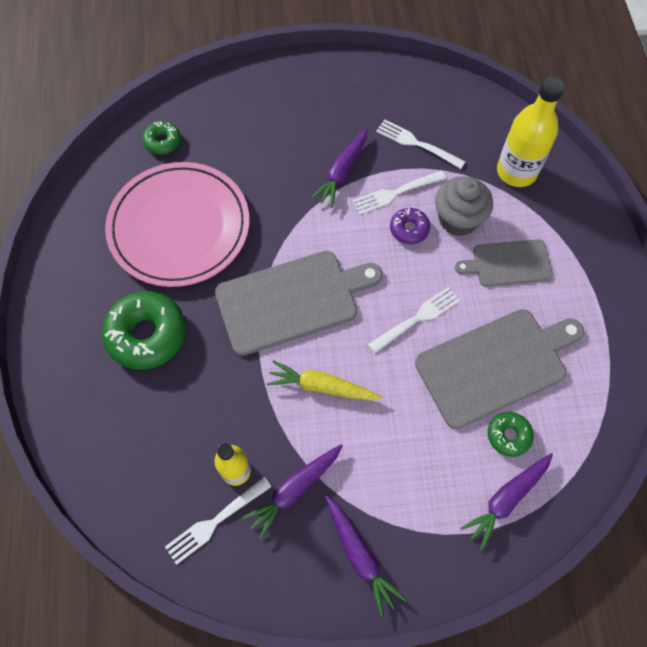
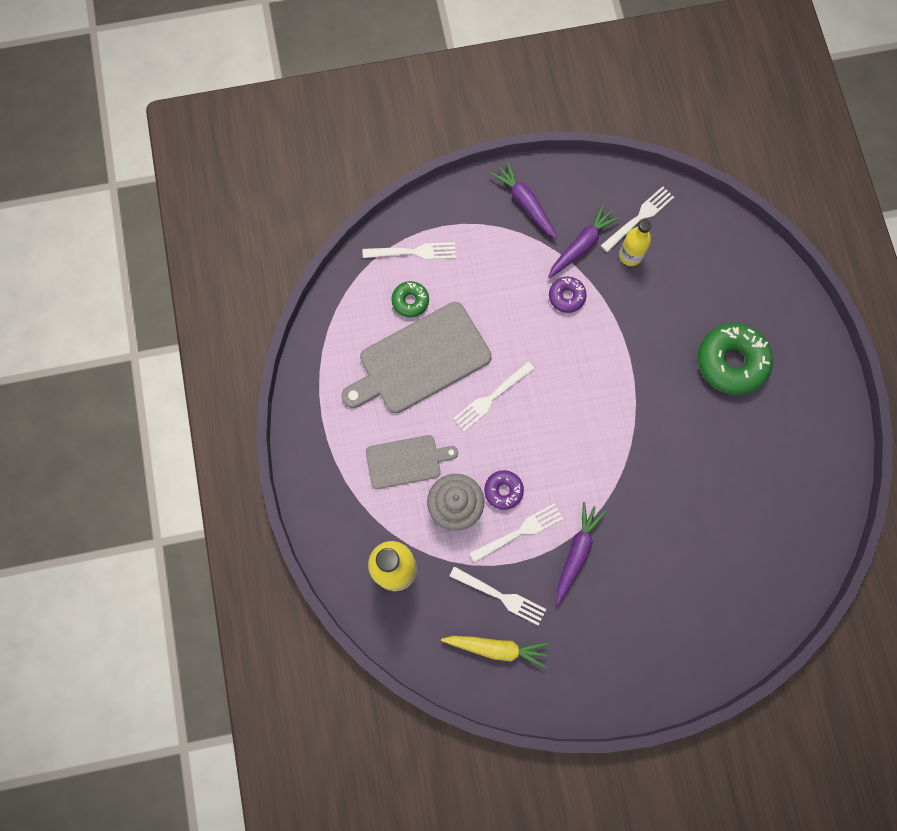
camera: 175 degrees right, 10 degrees up
(162, 142) = (771, 575): green donut -> none
(179, 227) = (728, 473): pink plate -> none
(292, 300) = (607, 406): grey cutting board -> none
(321, 425) = (566, 296): none -> purple donut
(322, 386) = (569, 329): yellow carrot -> yellow carrot (497, 648)
(506, 499) = (413, 252): purple carrot -> white fork

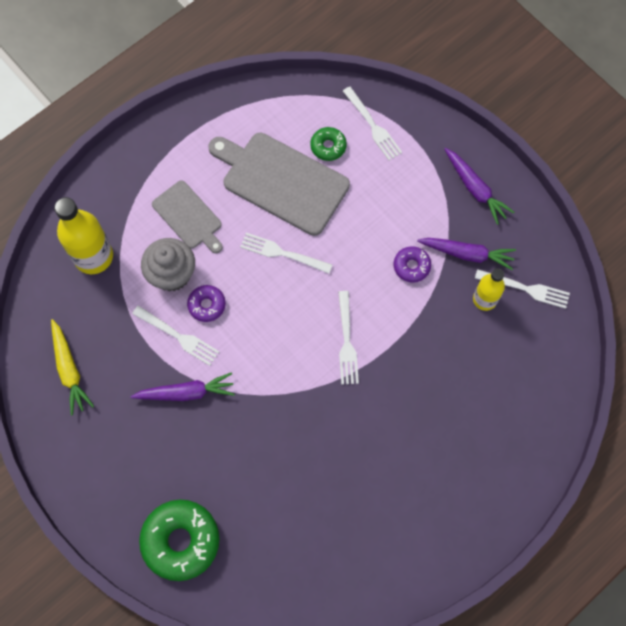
camera: 60 degrees right, 5 degrees down
(500, 596) = (115, 350): white fork -> white fork (346, 341)
(525, 203) = (475, 189): purple carrot -> purple carrot turned 120 degrees clockwise
(731, 362) = (439, 438): green donut -> green donut (181, 541)

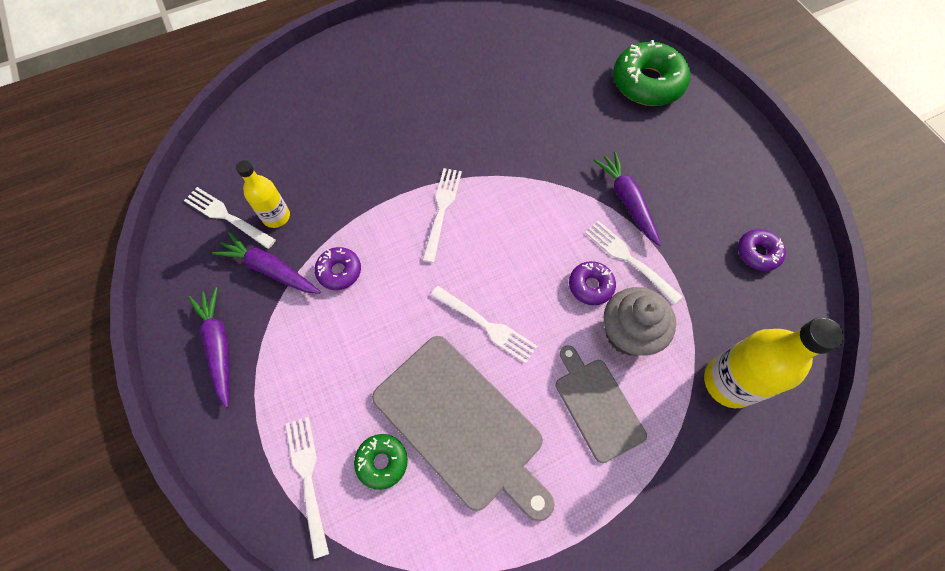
camera: 165 degrees left, 5 degrees down
(69, 370) = (757, 253): yellow carrot -> purple donut
(186, 392) = (627, 201): purple carrot -> purple carrot turned 60 degrees clockwise

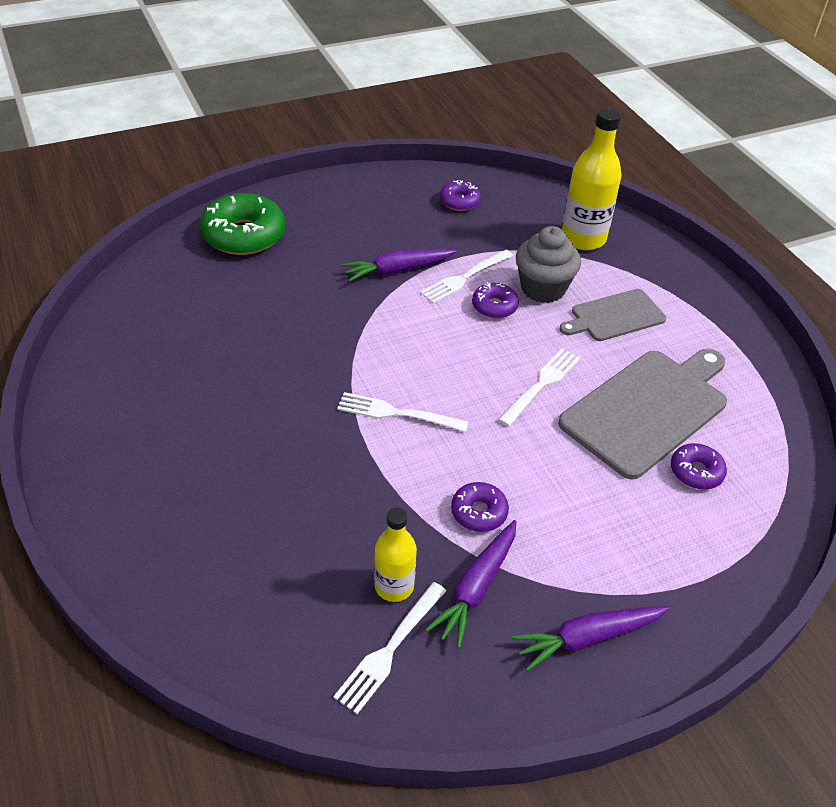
camera: 90 degrees left, 20 degrees down
(308, 478) = (726, 534): white fork -> none
(382, 462) = (696, 472): green donut -> purple donut

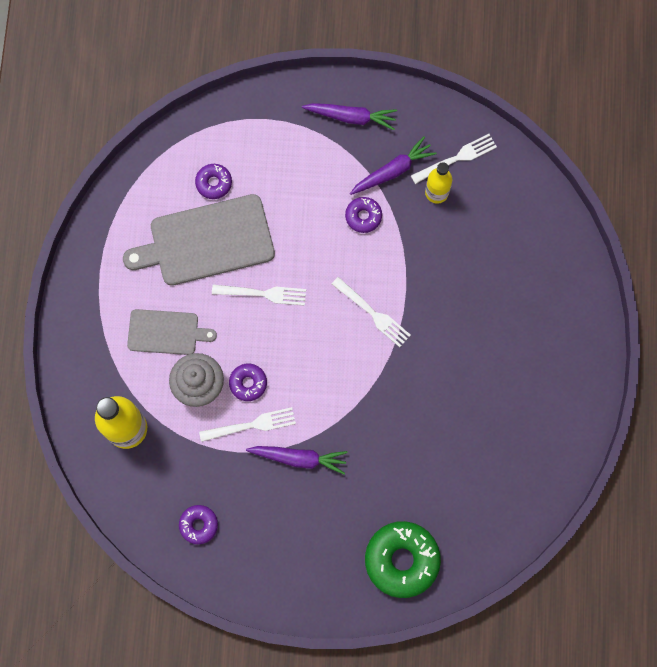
camera: 150 degrees left, 30 degrees up
(541, 385) = (263, 294): white fork -> white fork turned 150 degrees counterclockwise

